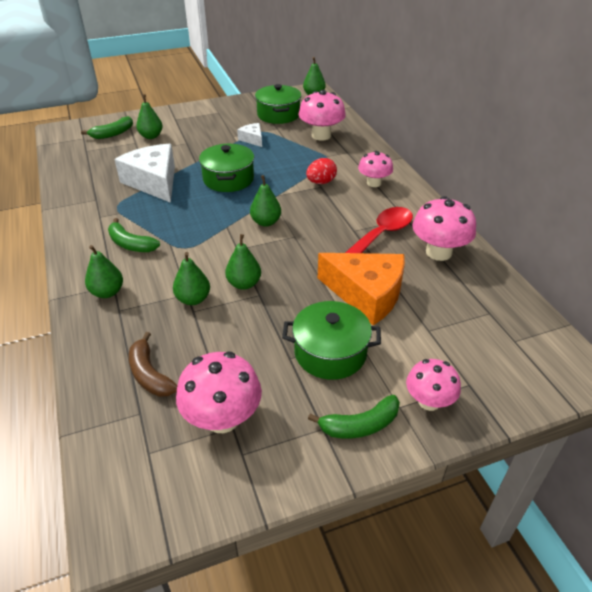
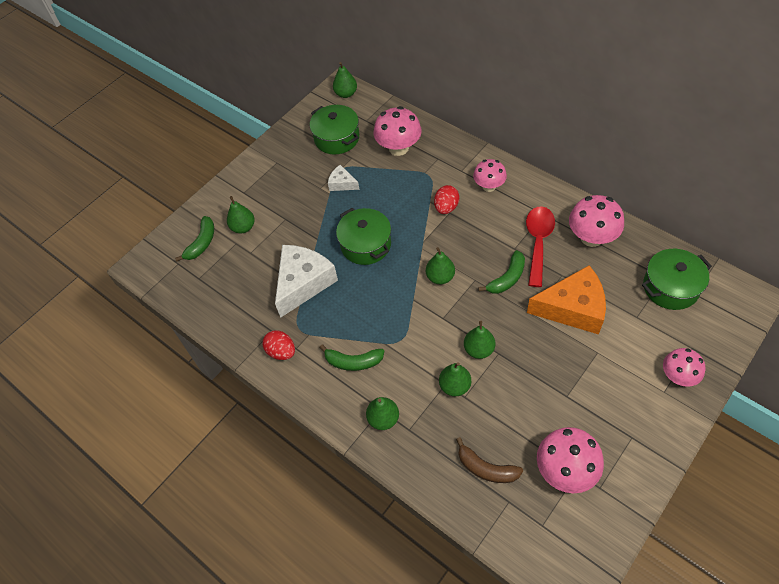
camera: 25 degrees left, 15 degrees up
(86, 214) = (281, 352): none -> red egg
(154, 182) = (303, 283): white cheese -> white cheese turned 90 degrees clockwise
(330, 353) = (589, 375): green pot -> green pot (670, 287)
(360, 425) = (651, 420): green banana -> green banana (507, 278)

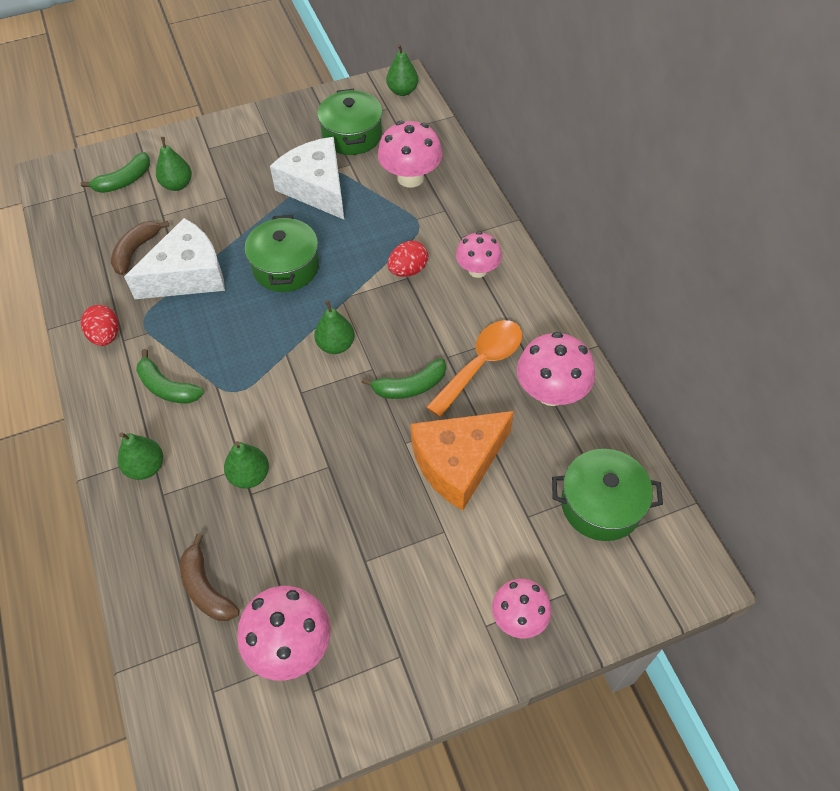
camera: 25 degrees right, 0 degrees up
(253, 285) = (136, 251): none -> brown banana
(342, 183) = (316, 188): white cheese -> white cheese, size x2.08
(479, 349) = (310, 450): green pear -> none
(538, 242) = (481, 364): red spoon -> orange spoon
(573, 308) = (458, 463): orange cheese -> orange cheese turned 120 degrees clockwise

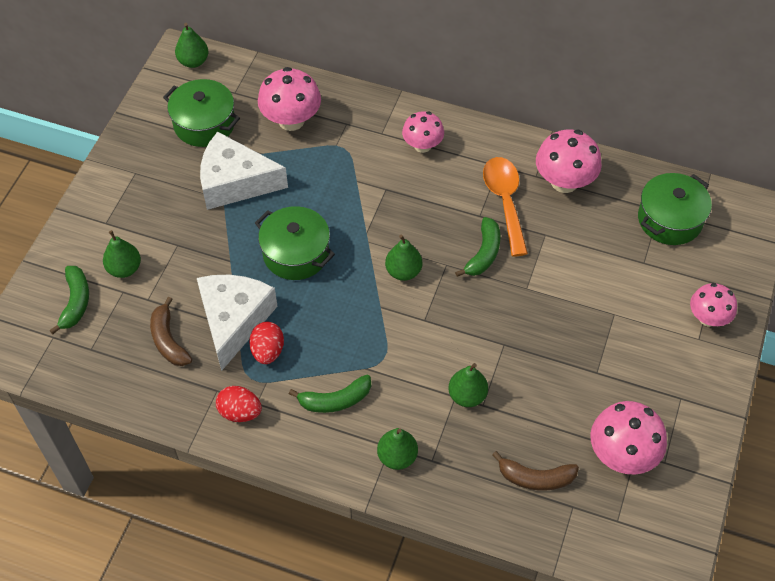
camera: 50 degrees left, 0 degrees up
(408, 270) = (379, 184): red egg -> red egg (267, 351)
(458, 463) = (570, 270): orange cheese -> none

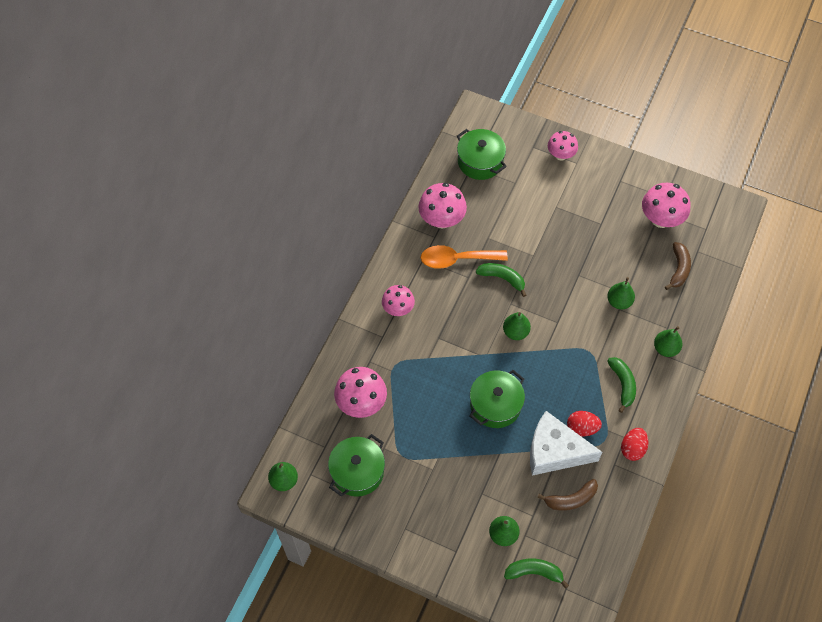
camera: 85 degrees left, 5 degrees up
(235, 182) = (422, 448): white cheese -> none

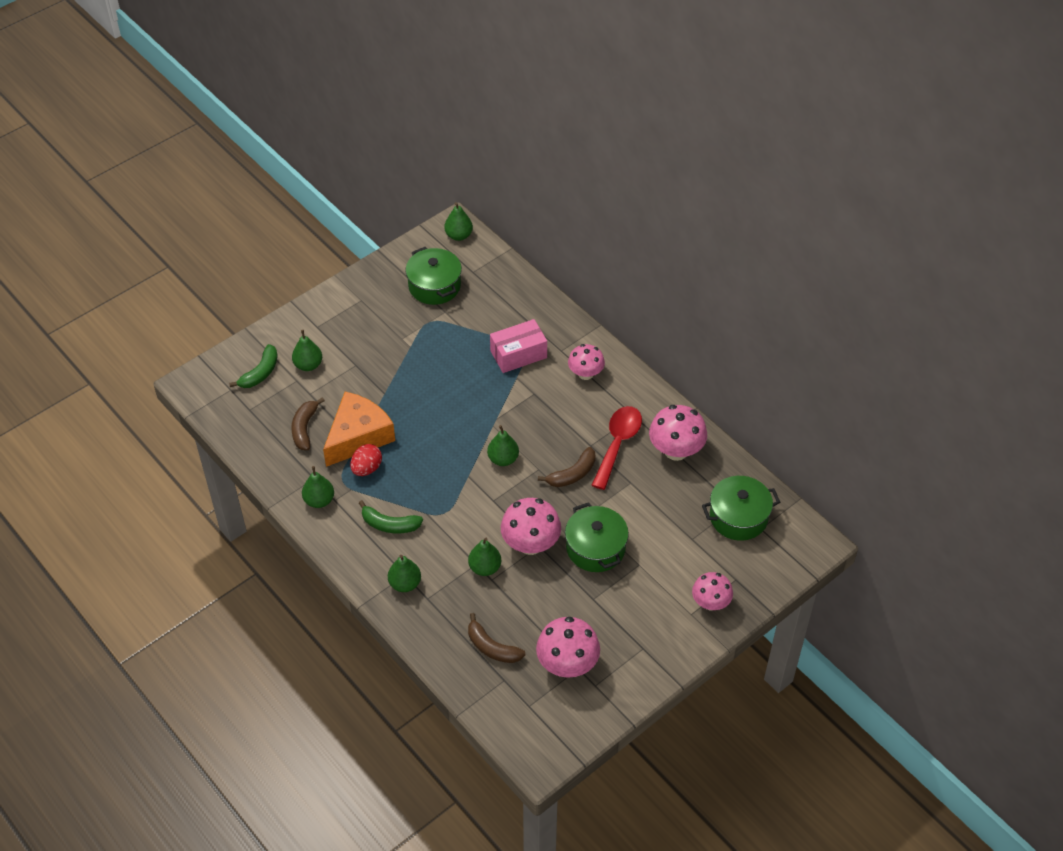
camera: 115 degrees right, 10 degrees down
(361, 403) = (500, 311): pink mushroom -> pink mushroom (530, 544)
(403, 367) = (518, 354): none -> pink box
(456, 259) = (618, 444): orange spoon -> red spoon
(495, 405) = (434, 410): green pot -> green pot (595, 548)
(502, 278) = (572, 474): green banana -> brown banana
(554, 451) = (358, 436): white cheese -> orange cheese
(632, 448) = (319, 500): red egg -> green pear

